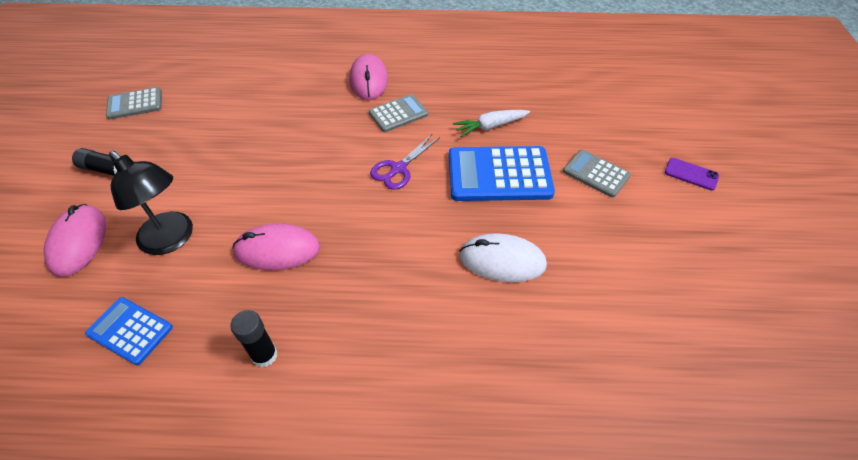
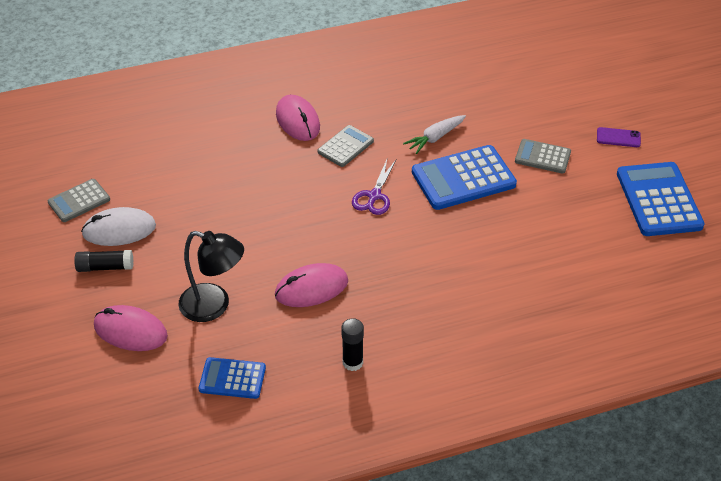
camera: 20 degrees left, 5 degrees down
(78, 242) = (130, 331): pink mouse -> pink mouse turned 45 degrees counterclockwise
(502, 260) = (498, 245): white mouse -> white mouse (119, 230)
(717, 259) = (658, 200): none -> blue calculator

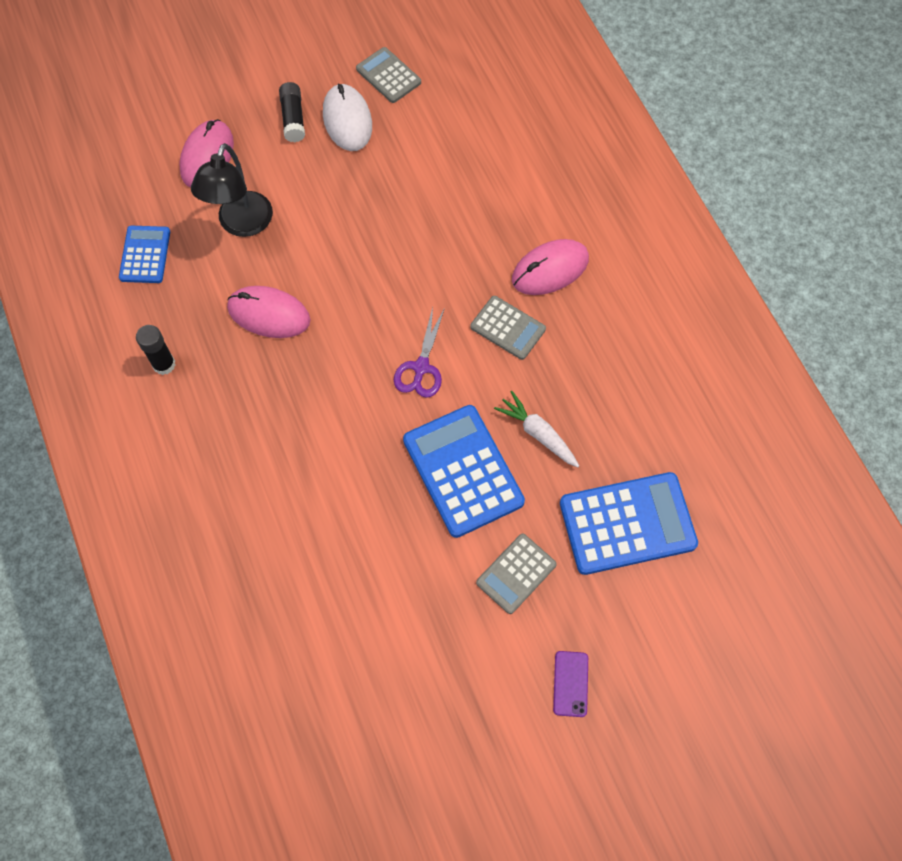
camera: 85 degrees right, 20 degrees up
(311, 288) = (269, 314): pink mouse -> pink mouse turned 45 degrees counterclockwise
(374, 196) = (421, 368): purple scissors -> purple scissors turned 90 degrees counterclockwise
(542, 157) = (516, 574): grey calculator -> grey calculator turned 150 degrees counterclockwise
(658, 200) = (444, 732): blue calculator -> blue calculator (627, 523)

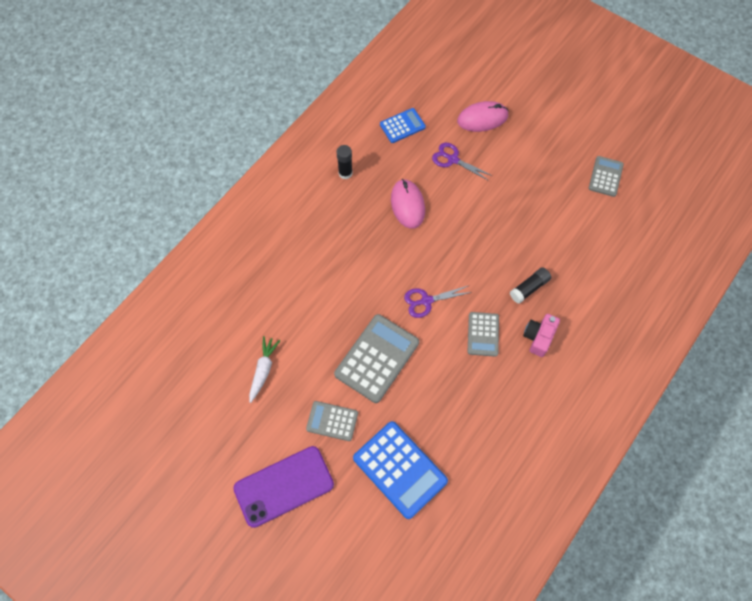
camera: 60 degrees right, 0 degrees up
(241, 224) = (452, 159): black lamp -> purple scissors
(293, 118) = (538, 145): black glue stick -> black glue stick (529, 288)
(347, 120) = (558, 172): white mouse -> none
(463, 471) = (377, 358): blue calculator -> grey calculator
(538, 433) = (425, 387): white carrot -> white carrot (263, 370)
(550, 269) = (539, 337): pink mouse -> pink camera
(570, 683) = (284, 486): purple phone -> purple phone, size x2.25

